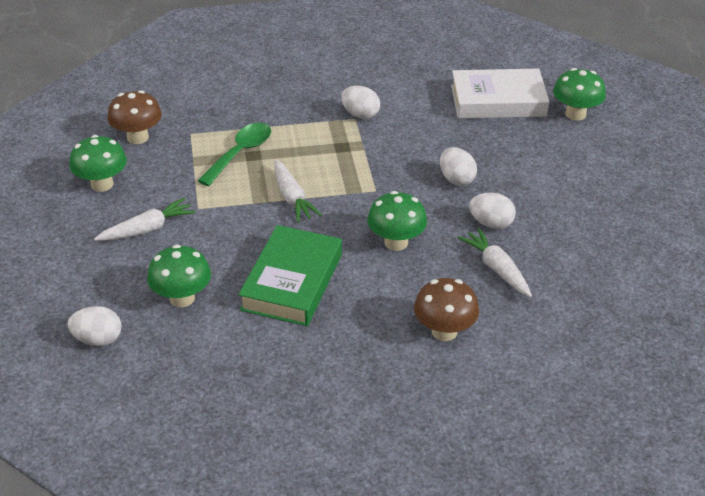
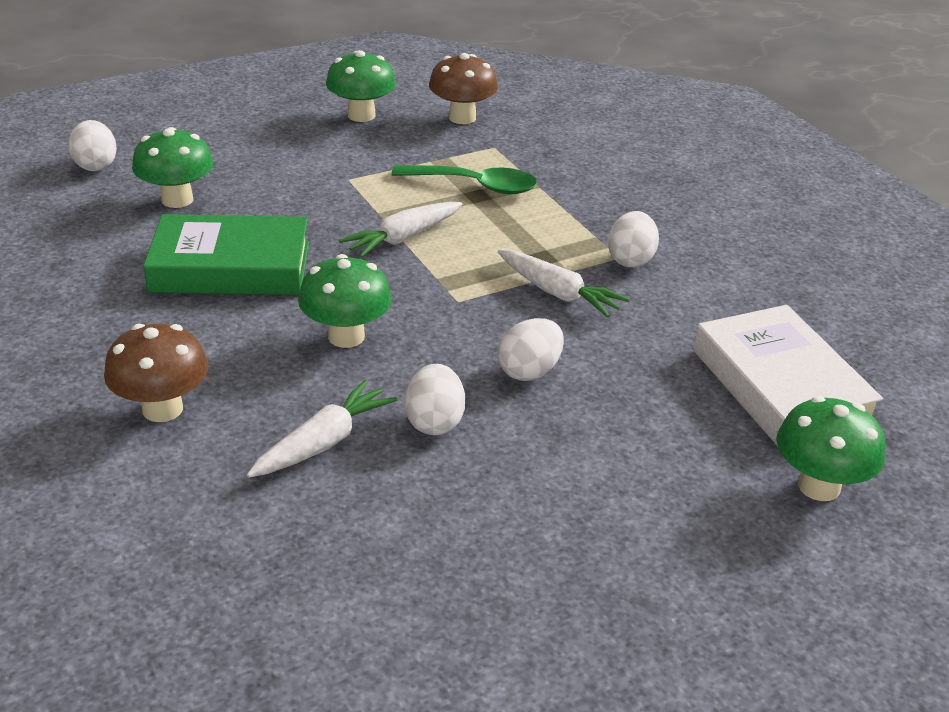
camera: 70 degrees right, 5 degrees down
(147, 229) = (293, 156): white carrot -> white carrot (558, 293)

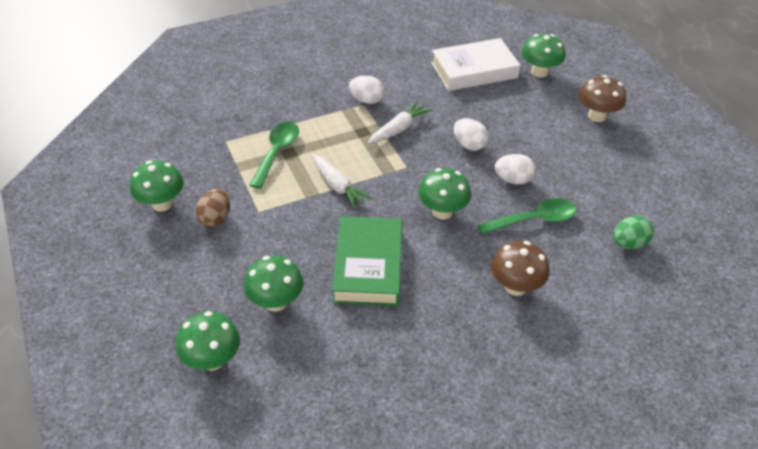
camera: 85 degrees left, 10 degrees up
(96, 165) = (212, 360): white egg -> green mushroom
(249, 572) = (628, 244): none -> green egg
(323, 442) = (534, 220): white carrot -> green spoon
(333, 150) = (215, 218): none -> brown egg
(462, 118) = (179, 153): brown mushroom -> brown mushroom (597, 116)

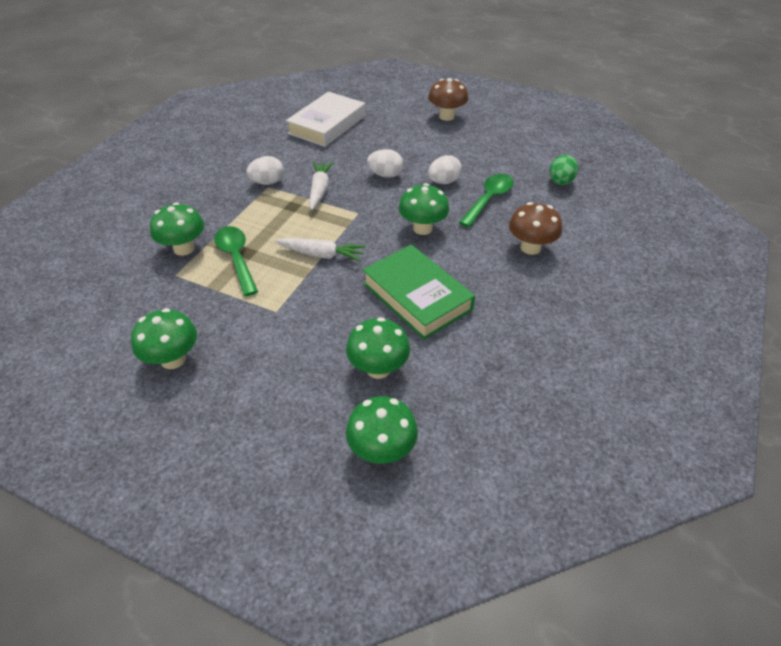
camera: 40 degrees left, 0 degrees up
(215, 218) = (243, 340): brown egg -> none
(539, 72) = (375, 106): green mushroom -> green mushroom (184, 248)

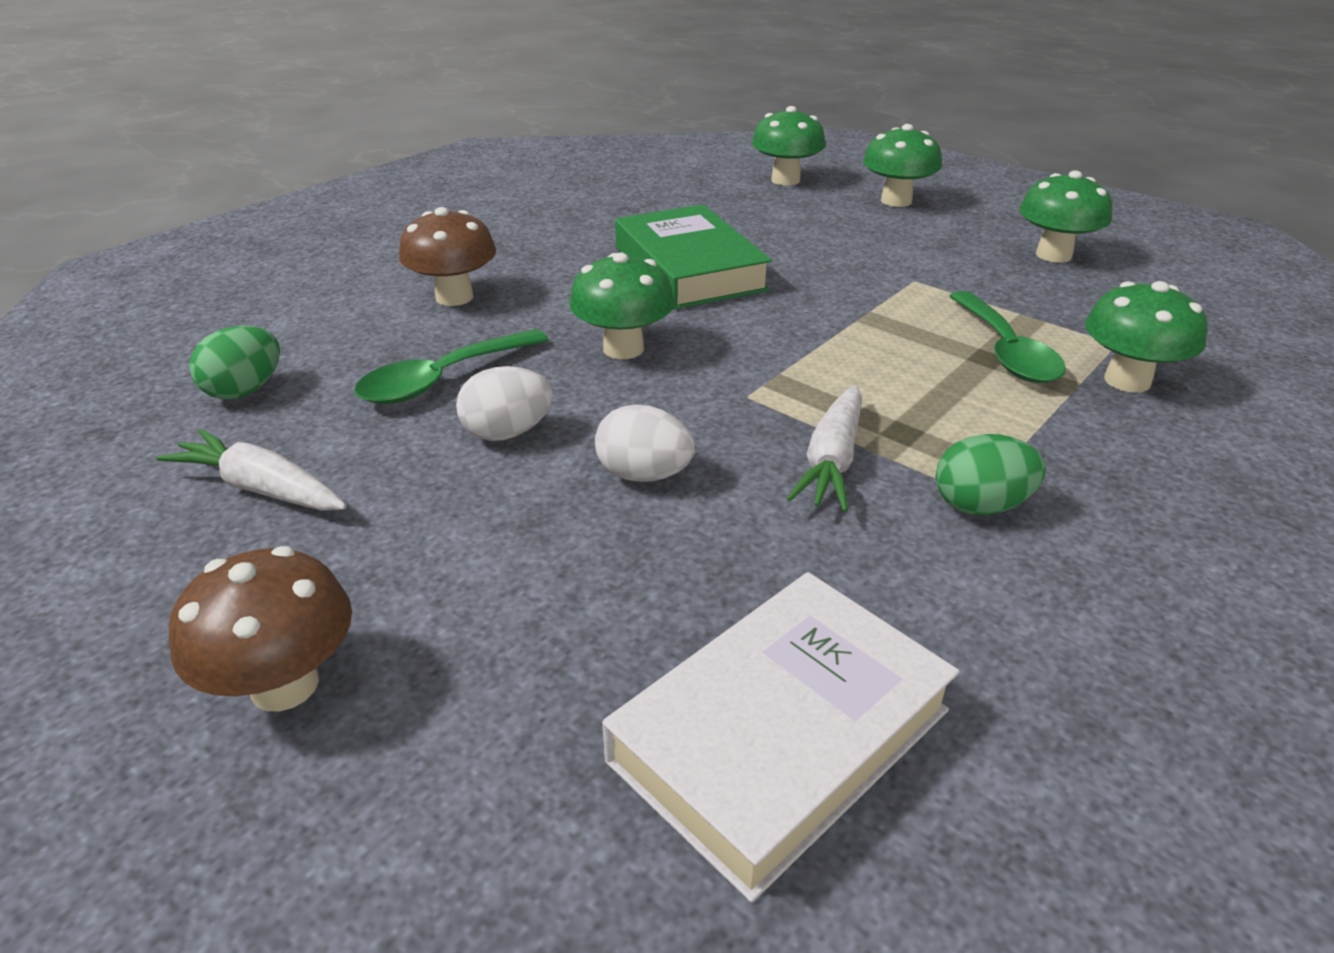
camera: 165 degrees left, 10 degrees down
(267, 182) = (980, 505): white egg -> green egg
(322, 255) = (836, 335): white carrot -> white carrot (261, 488)
(378, 369) = (772, 220): green mushroom -> green mushroom (896, 201)

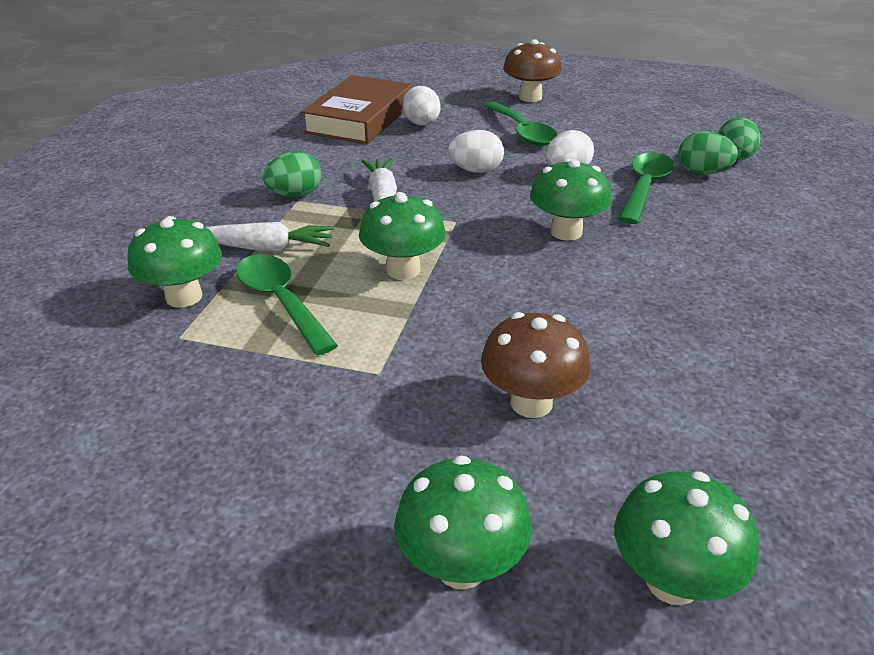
camera: 155 degrees right, 0 degrees up
(261, 488) = (638, 131): white carrot -> white carrot (266, 248)
(330, 381) = (702, 173): none -> green egg
(454, 297) = (741, 241): brown mushroom -> brown mushroom (531, 403)
(461, 551) = (522, 132): none -> green spoon
(641, 651) = (422, 124): none -> white egg
(689, 268) = (605, 325): green book -> none
(780, 735) = (359, 118): white book -> brown book
(1053, 255) = (216, 474): green mushroom -> green mushroom (403, 270)

